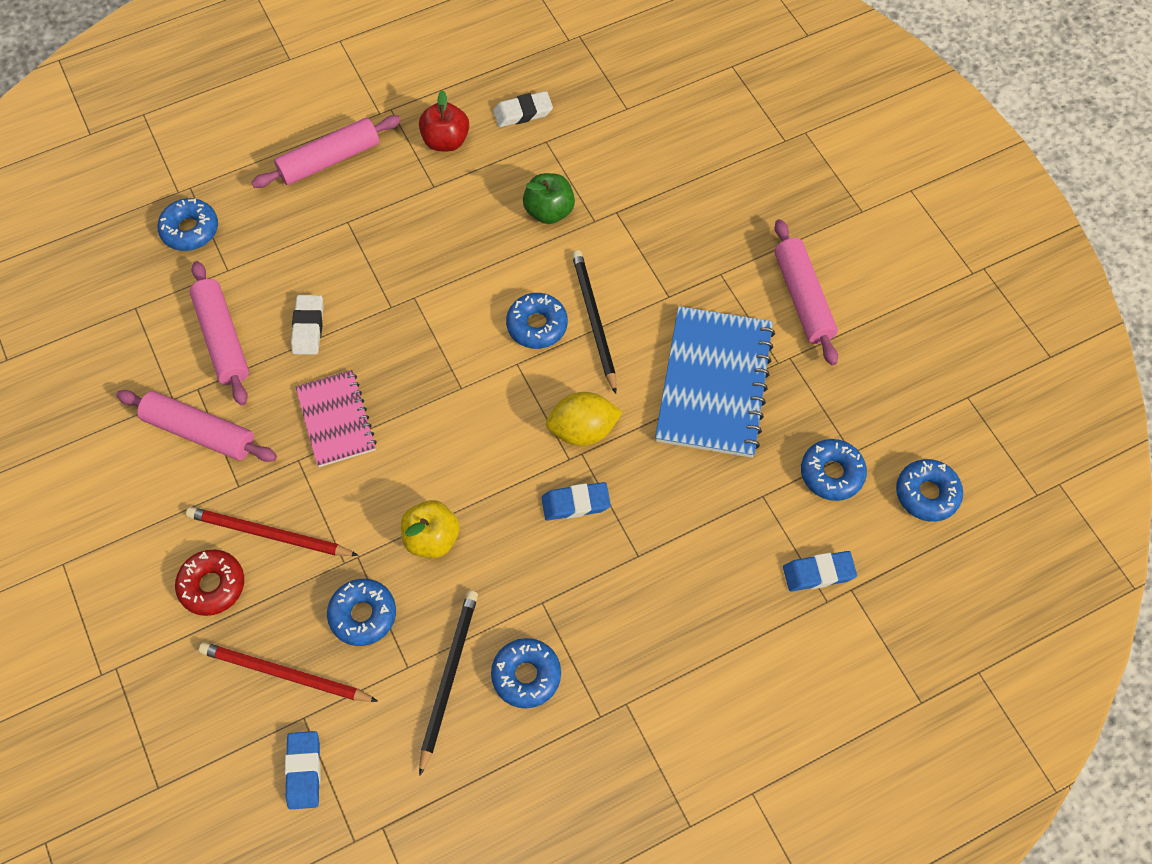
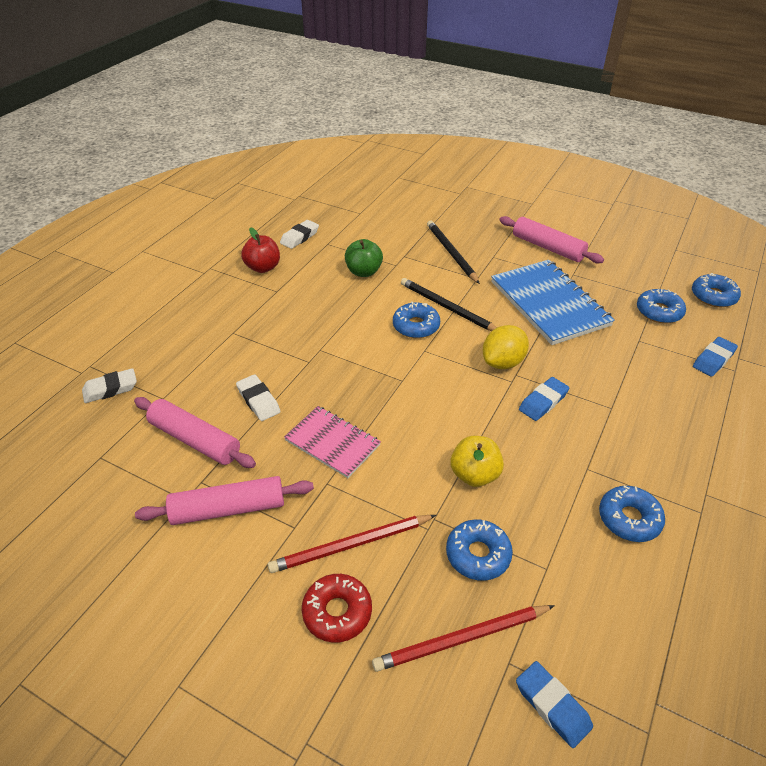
camera: 35 degrees left, 20 degrees down
(190, 230) = (110, 389): blue donut -> white eraser
(329, 160) = (189, 307): pink rolling pin -> none
(448, 677) = (582, 555): black pencil -> black pencil (451, 253)

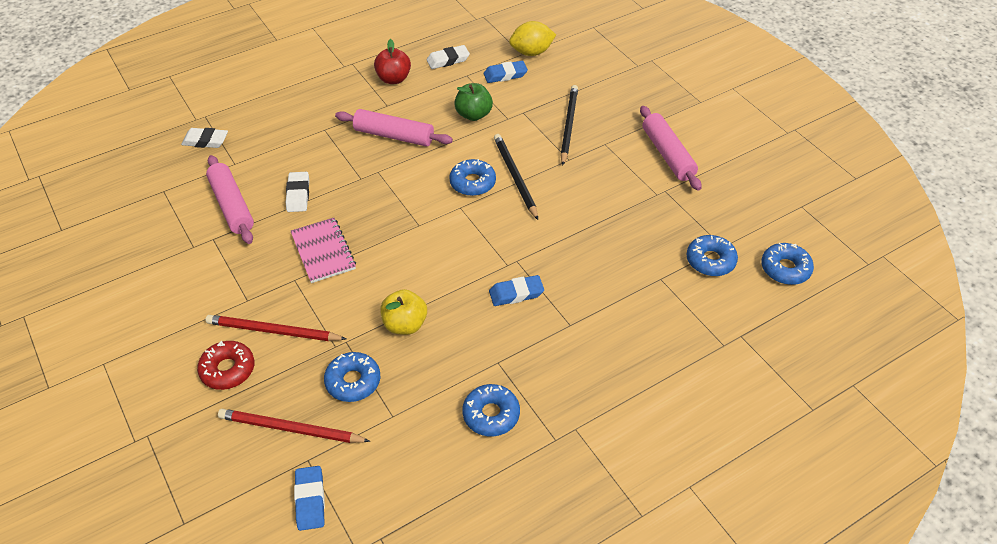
camera: 30 degrees right, 5 degrees up
(228, 509) = (215, 266): pink rolling pin -> pink rolling pin (394, 136)
(503, 362) = (515, 245): yellow lemon -> yellow lemon (531, 52)
(549, 304) = (611, 210): blue notebook -> none
(713, 359) = (713, 326): blue eraser -> blue eraser (505, 75)

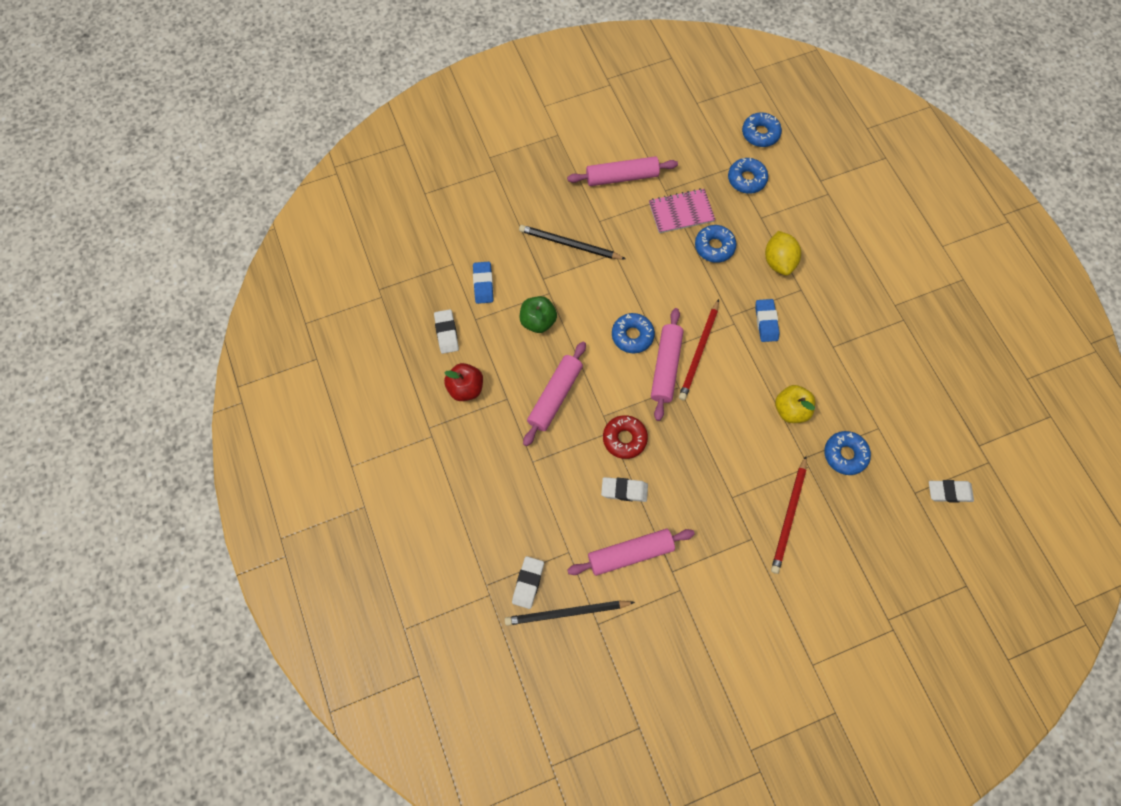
camera: 80 degrees left, 20 degrees up
(228, 370) = (827, 554): red donut -> red donut (624, 439)
(290, 429) = (887, 504): red pencil -> red pencil (699, 352)
(310, 500) = (949, 492): blue eraser -> white eraser
(323, 251) = (701, 471): pink notebook -> pink notebook (681, 212)
(440, 212) = (666, 367): none -> pink rolling pin
(491, 414) = (880, 358): blue donut -> blue donut (714, 247)
(515, 177) = (630, 300): black pencil -> black pencil (566, 613)
(531, 52) = (453, 255): yellow lemon -> yellow lemon (778, 262)

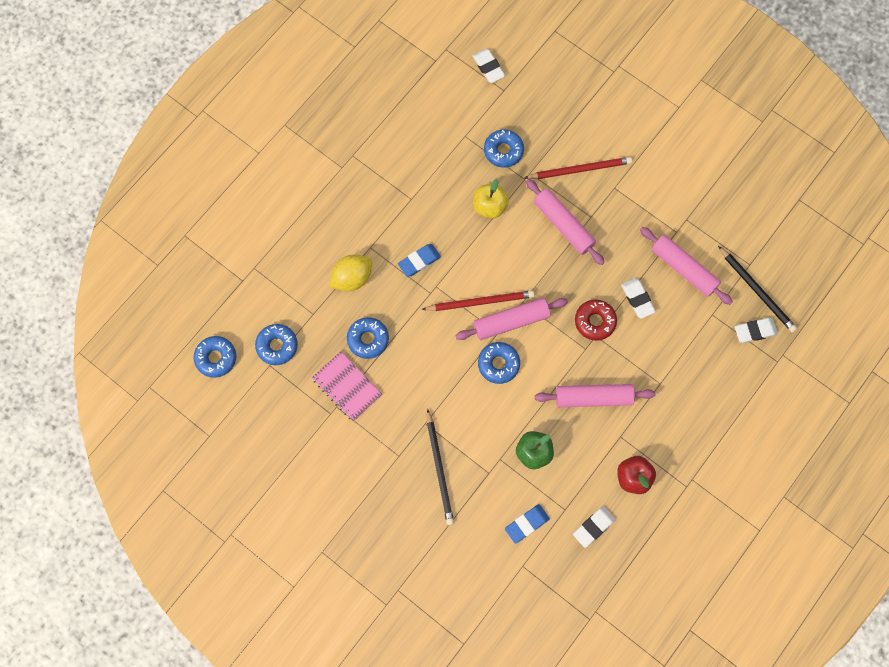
camera: 120 degrees left, 5 degrees up
(622, 177) = (338, 461): pink rolling pin -> pink rolling pin (563, 225)

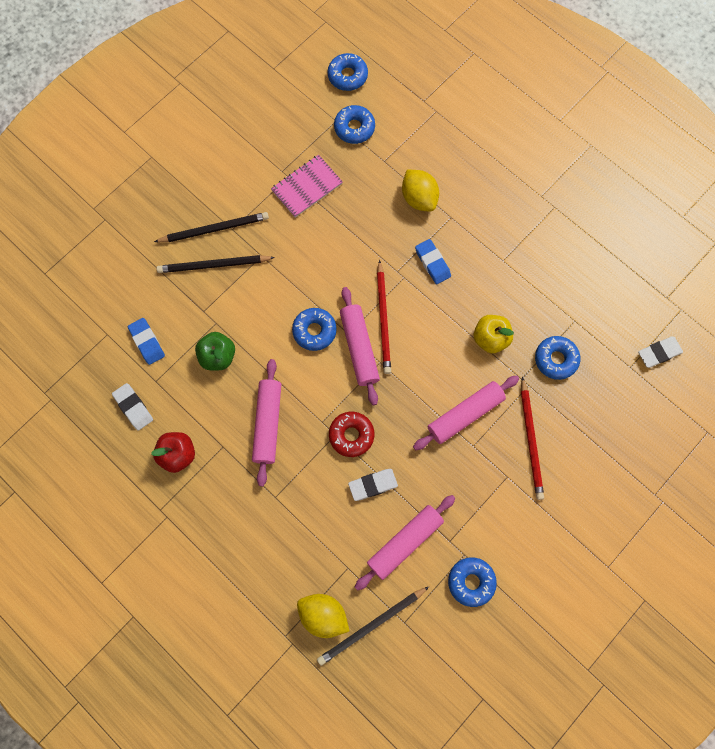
camera: 95 degrees right, 0 degrees up
(368, 339) = (353, 209): blue donut -> blue donut (471, 582)
(400, 473) = (214, 229): none -> black pencil
(755, 331) = (323, 615): white eraser -> yellow lemon

